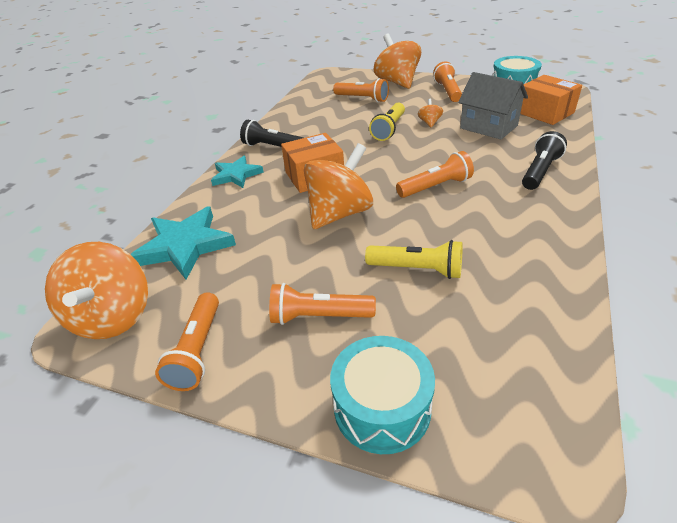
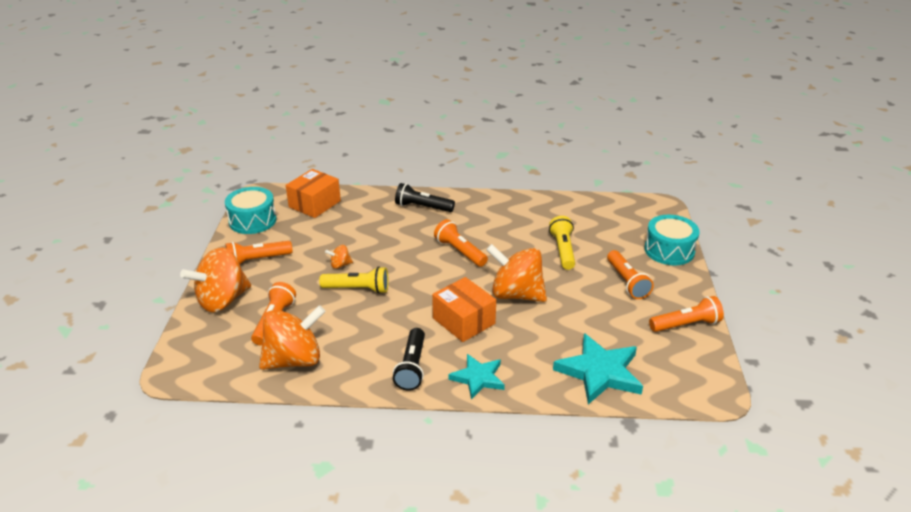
camera: 110 degrees left, 5 degrees down
(113, 317) = (692, 379): orange spinning top -> orange spinning top (294, 360)
(488, 127) = (347, 231): grey house -> none

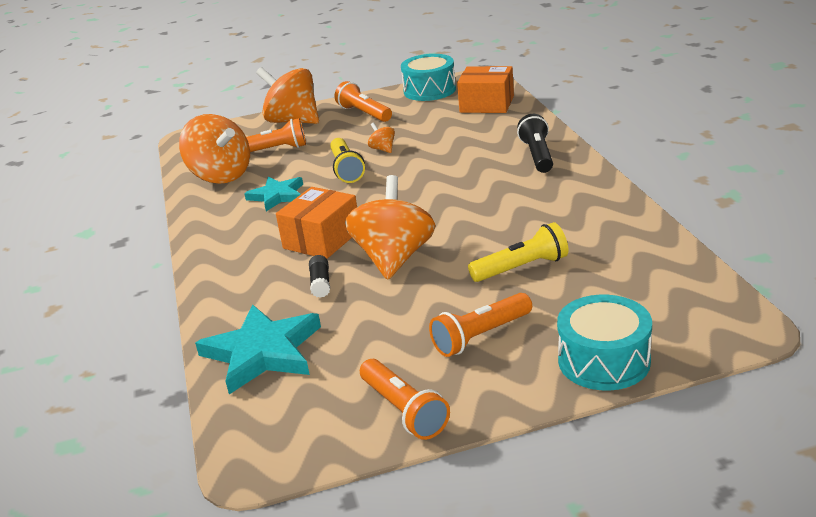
camera: 75 degrees right, 5 degrees down
(412, 367) = (230, 232): black flashlight -> none
(460, 251) = (459, 201): orange flashlight -> none
(478, 378) = (224, 273): turquoise star -> turquoise star (277, 196)
(527, 332) = (321, 283): none -> black glue stick

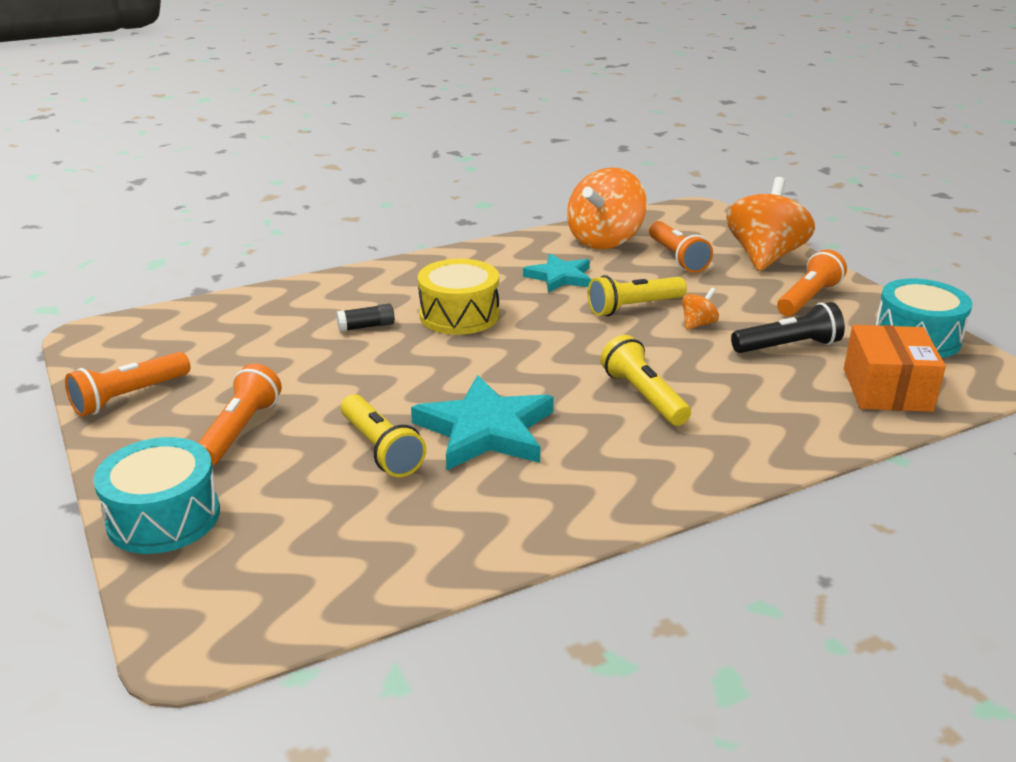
camera: 75 degrees right, 0 degrees up
(262, 352) = (250, 315): turquoise star -> turquoise star (485, 430)
(322, 239) = (459, 315): orange box -> yellow drum
(394, 258) = (413, 362): orange spinning top -> none
(474, 172) = (643, 396): none -> yellow flashlight
(481, 336) = (240, 430): orange flashlight -> orange flashlight turned 60 degrees clockwise
(537, 155) = (710, 446): black flashlight -> black flashlight (788, 346)

